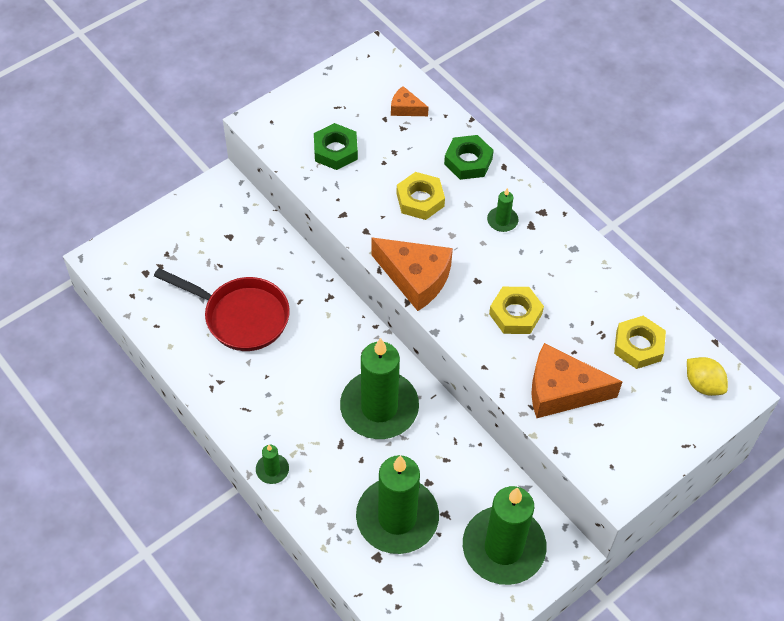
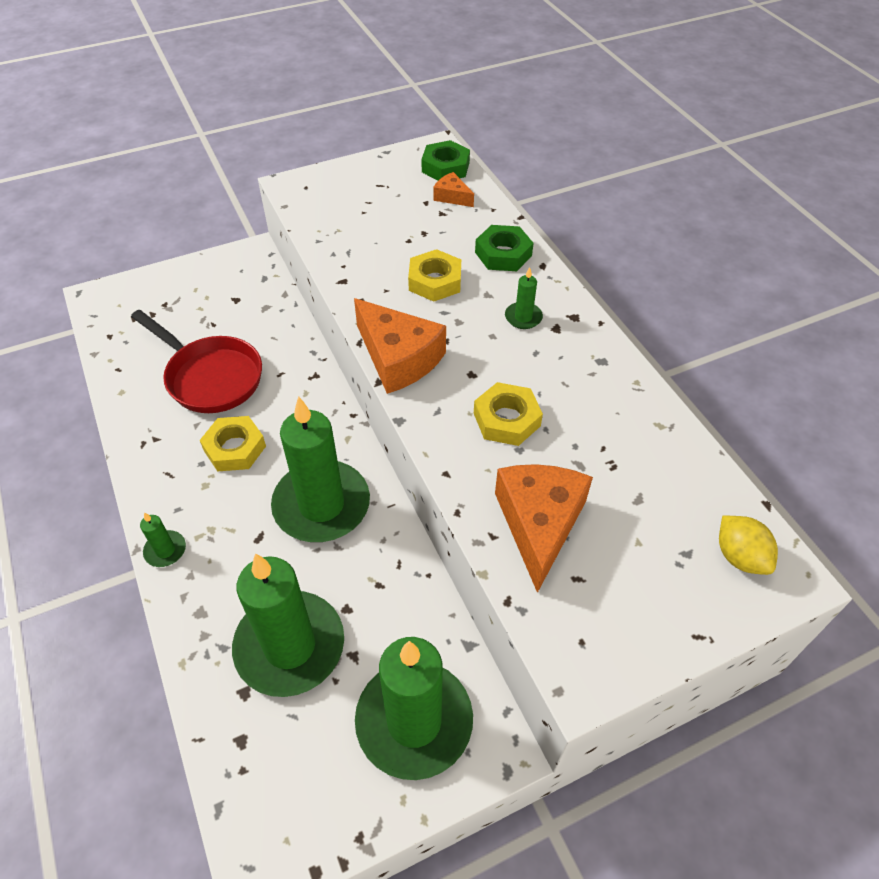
camera: 15 degrees right, 5 degrees down
(335, 150) = (361, 222): green nut -> green nut (445, 167)
(562, 391) = (539, 524): orange cheese -> orange cheese turned 75 degrees clockwise
(638, 346) = (658, 488): yellow nut -> yellow nut (234, 448)

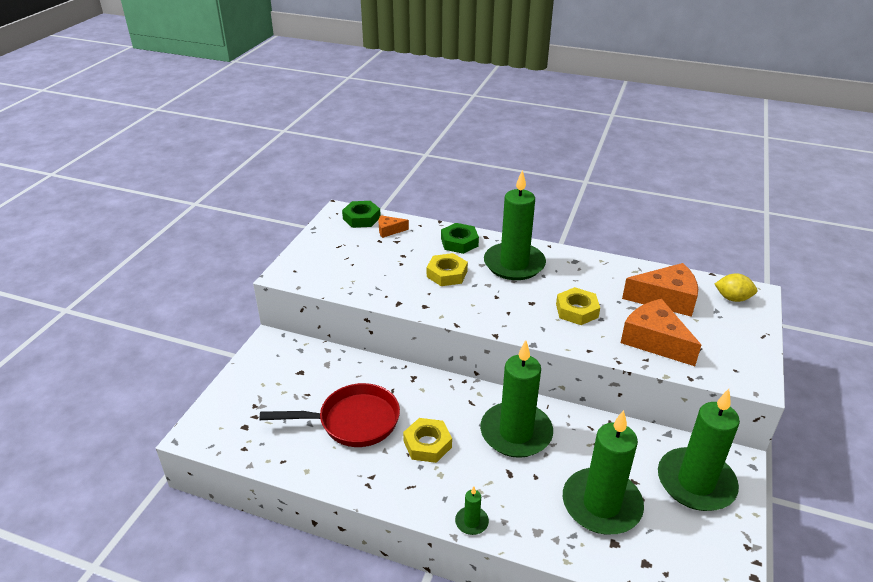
camera: 45 degrees left, 15 degrees down
(398, 358) = (487, 318): orange cheese -> orange cheese (665, 299)
(523, 317) = (514, 264): green candle -> green candle, size x2.43

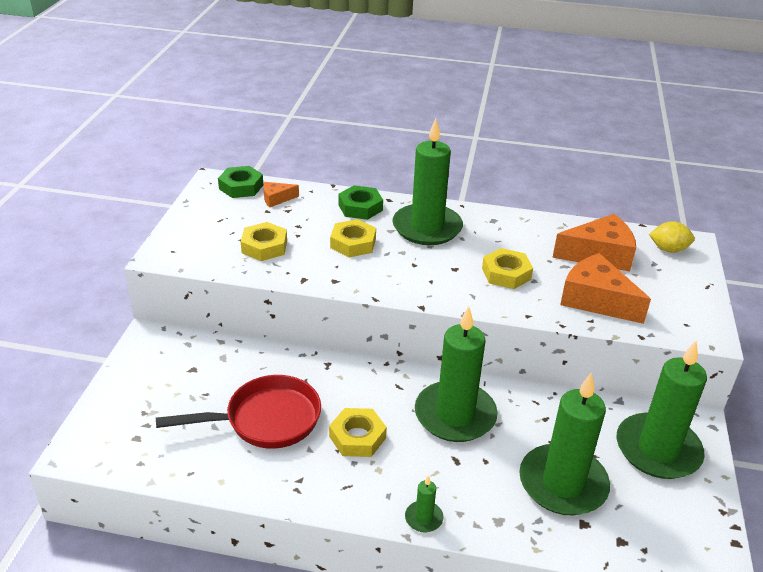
camera: 10 degrees left, 0 degrees up
(371, 272) = (264, 246): none -> yellow nut

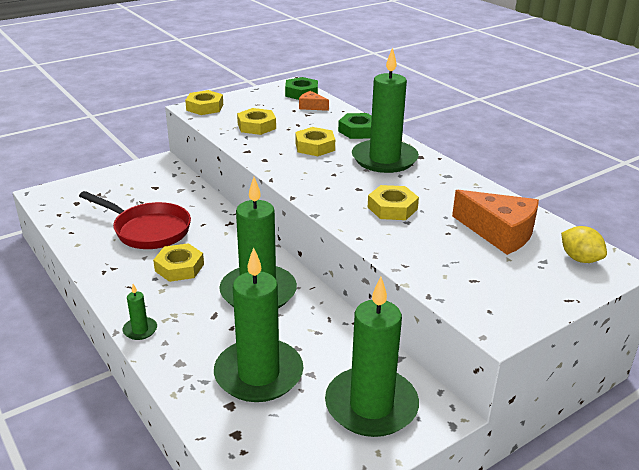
camera: 45 degrees right, 5 degrees down
(173, 249) = (205, 107): none -> yellow nut
(596, 300) = (435, 256): orange cheese -> none

